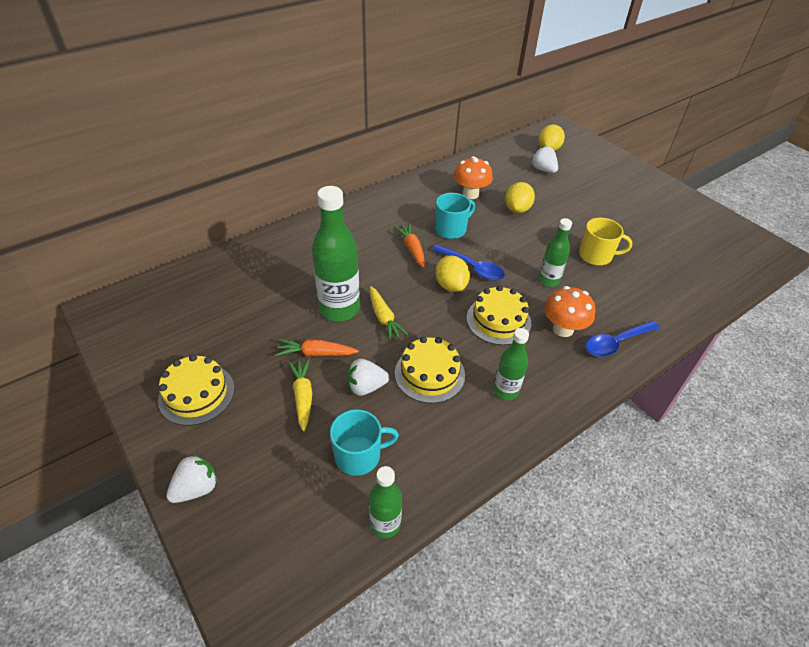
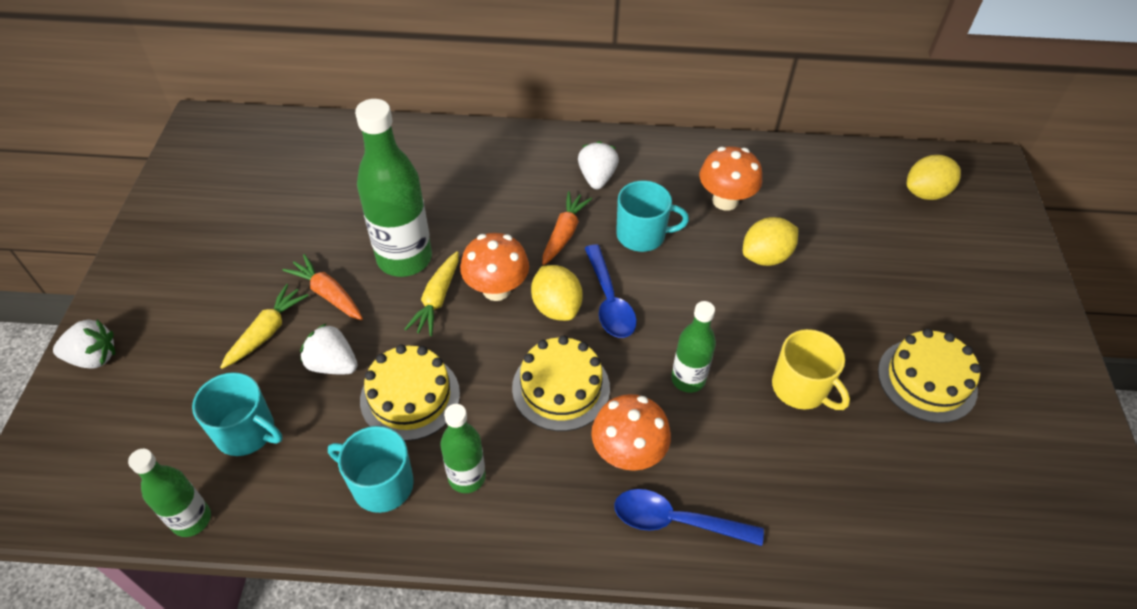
camera: 40 degrees right, 5 degrees up
(196, 394) = (186, 264): yellow cake -> yellow cake (927, 380)
(410, 295) = (496, 289): none -> orange mushroom
(451, 285) = (556, 307): yellow lemon -> yellow lemon turned 45 degrees counterclockwise
(468, 425) = (381, 484): none -> turquoise mug
(543, 170) = (877, 220): white strawberry -> white strawberry (597, 178)

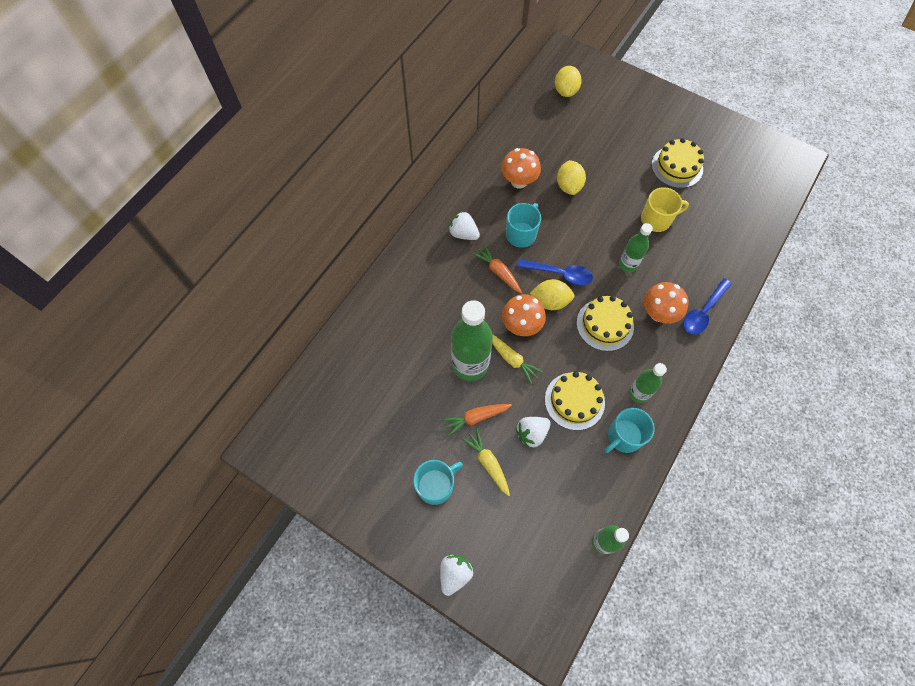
camera: 60 degrees left, 15 degrees up
(246, 432) = (557, 496): turquoise mug -> turquoise mug (436, 485)

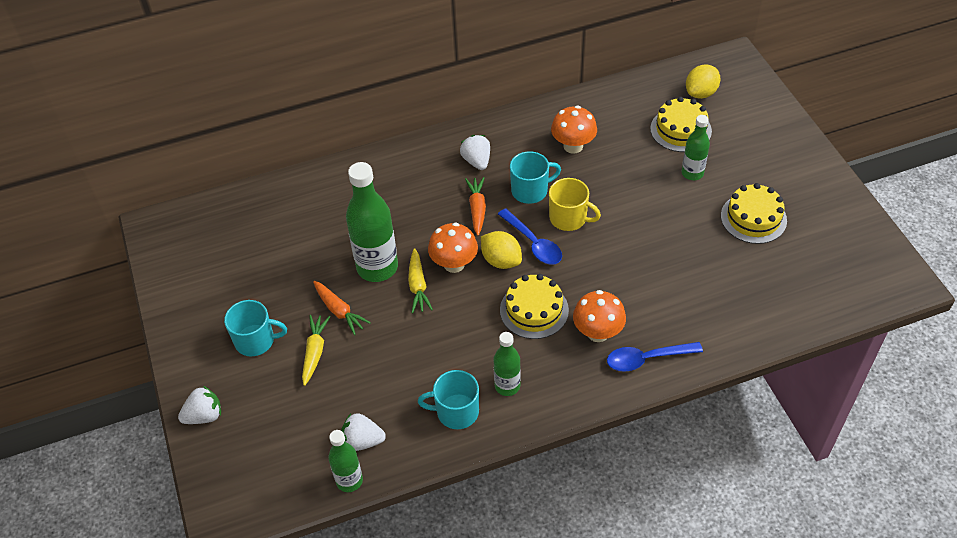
camera: 40 degrees right, 15 degrees down
(475, 418) = (339, 311): orange carrot -> orange carrot turned 150 degrees counterclockwise
(531, 433) = (375, 354): white strawberry -> white strawberry (362, 441)
(569, 186) = (619, 175): yellow lemon -> none
(574, 401) = (440, 354): yellow cake -> yellow cake (680, 130)
(628, 264) = (610, 274): green bottle -> green bottle (692, 173)
(656, 219) = (681, 252): yellow mug -> yellow mug (569, 218)

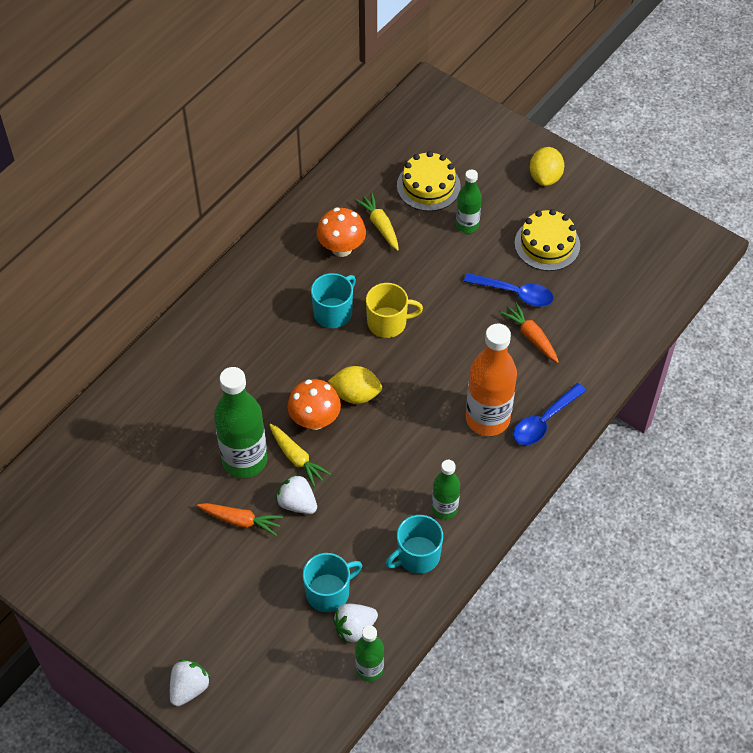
camera: 35 degrees left, 5 degrees up
(256, 340) = (182, 591): turquoise mug -> turquoise mug (329, 592)
(315, 352) = (247, 571): yellow carrot -> yellow carrot (380, 225)
(477, 161) = (261, 306): white strawberry -> white strawberry (297, 503)
(477, 209) = (297, 355): orange carrot -> orange carrot (531, 336)
(533, 243) = (373, 363): blue spoon -> blue spoon (515, 293)
(534, 310) = (418, 426): yellow cake -> none
(597, 332) = (487, 418): orange mushroom -> orange bottle
(701, 93) = (422, 139): yellow lemon -> yellow lemon (545, 177)

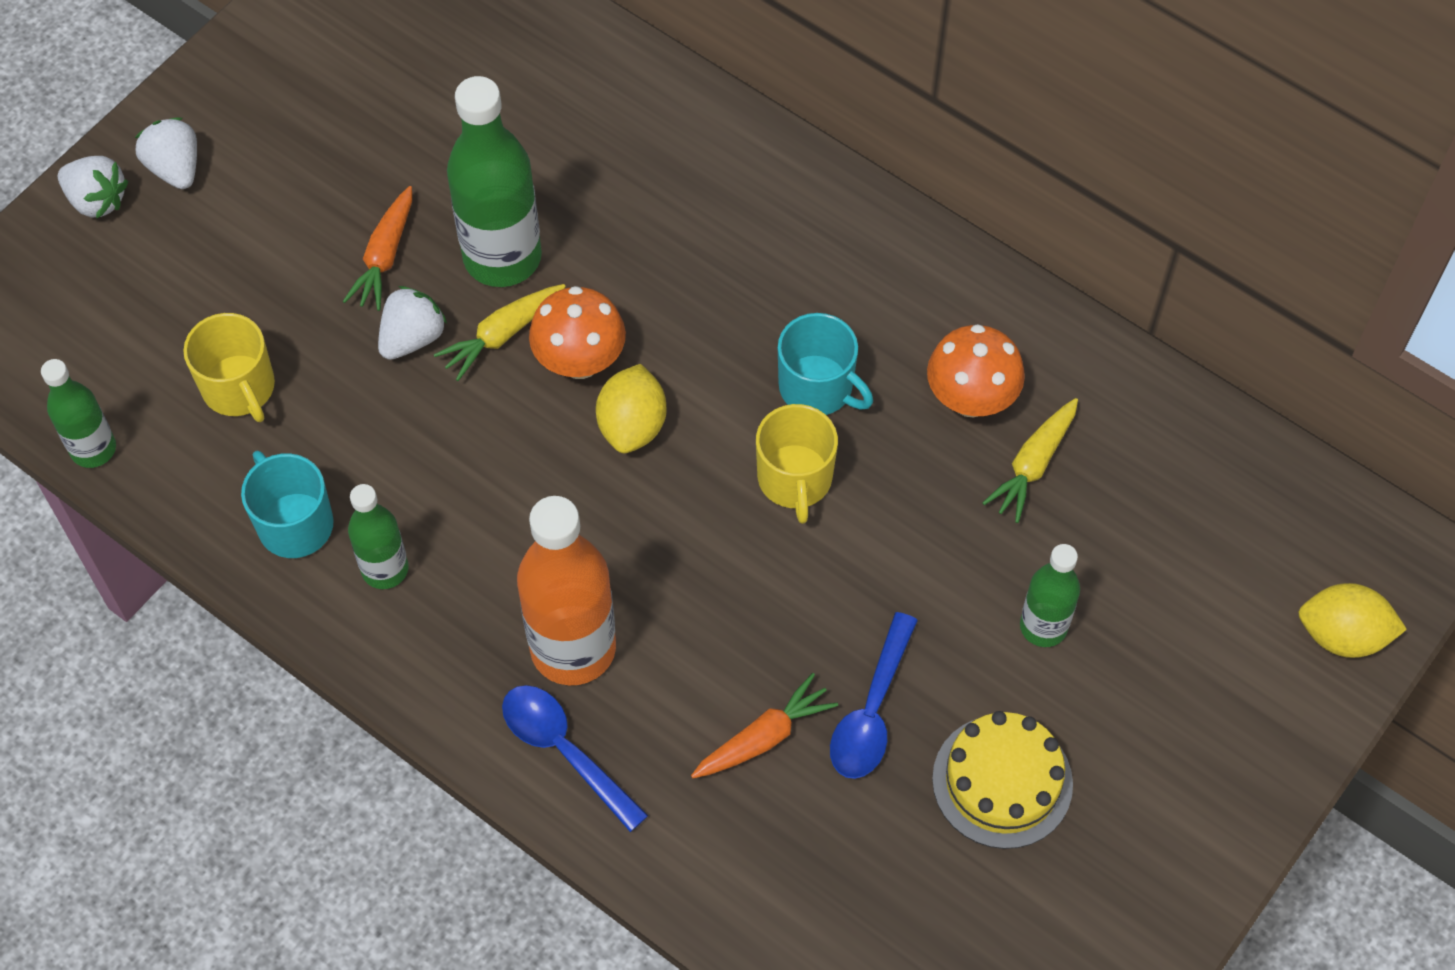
camera: 90 degrees right, 5 degrees up
(329, 592) = (239, 388): turquoise mug -> yellow mug
(354, 628) = (169, 427): white strawberry -> white strawberry (175, 168)
(380, 225) = (1032, 465): yellow carrot -> yellow carrot turned 150 degrees clockwise
(428, 186) = (1142, 555): yellow cake -> none
(545, 177) = (1188, 788): yellow lemon -> yellow lemon (1342, 635)

